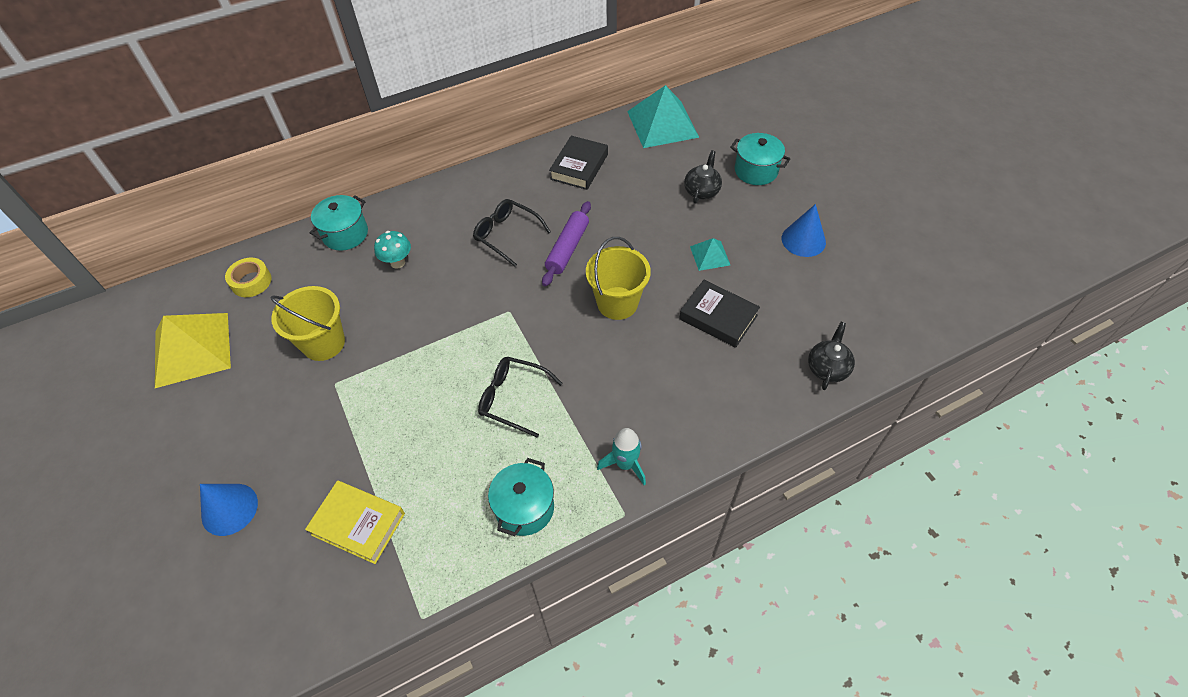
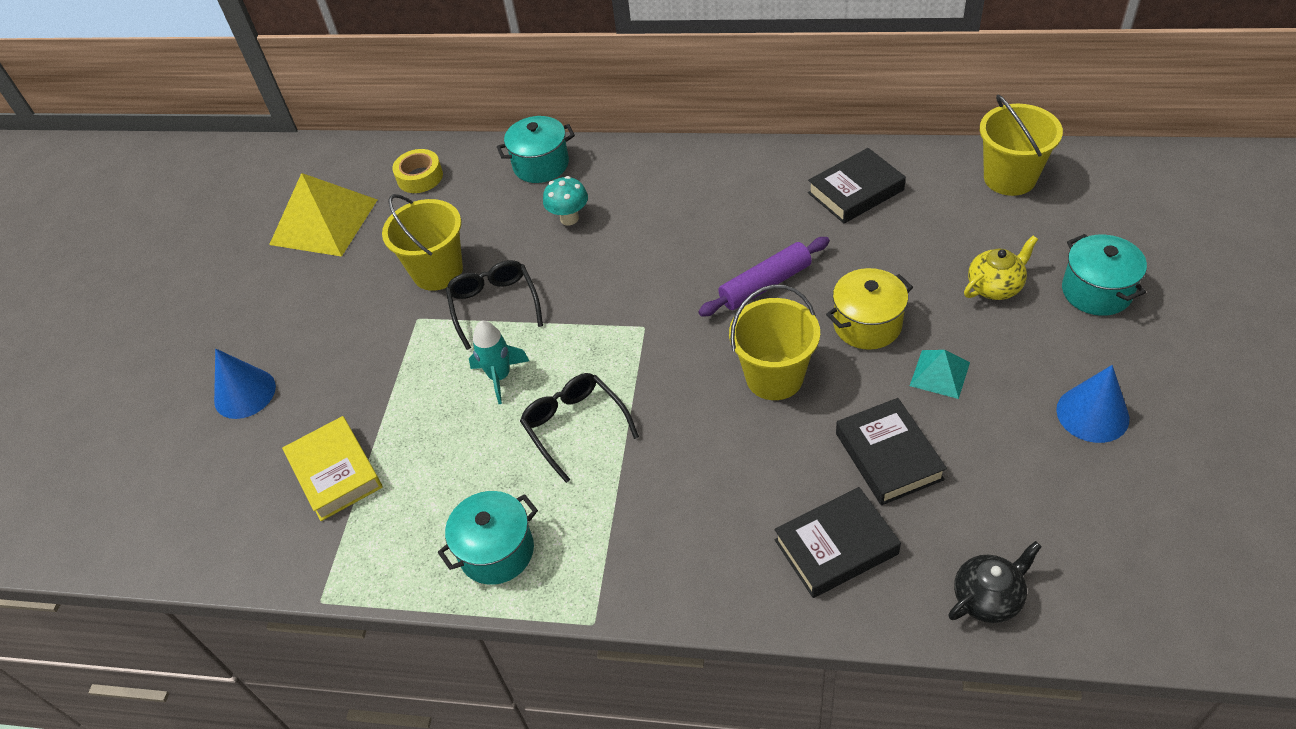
camera: 40 degrees right, 5 degrees down
(506, 235) = (707, 238): black glasses -> black glasses (494, 305)
(625, 464) = (638, 568): turquoise rocket -> turquoise rocket (500, 377)
(647, 245) = (867, 324): none -> yellow pot
(662, 124) = (1009, 178): turquoise pyramid -> yellow bucket
(702, 191) = (995, 286): black teapot -> yellow teapot
(729, 385) = (836, 547): none -> black book

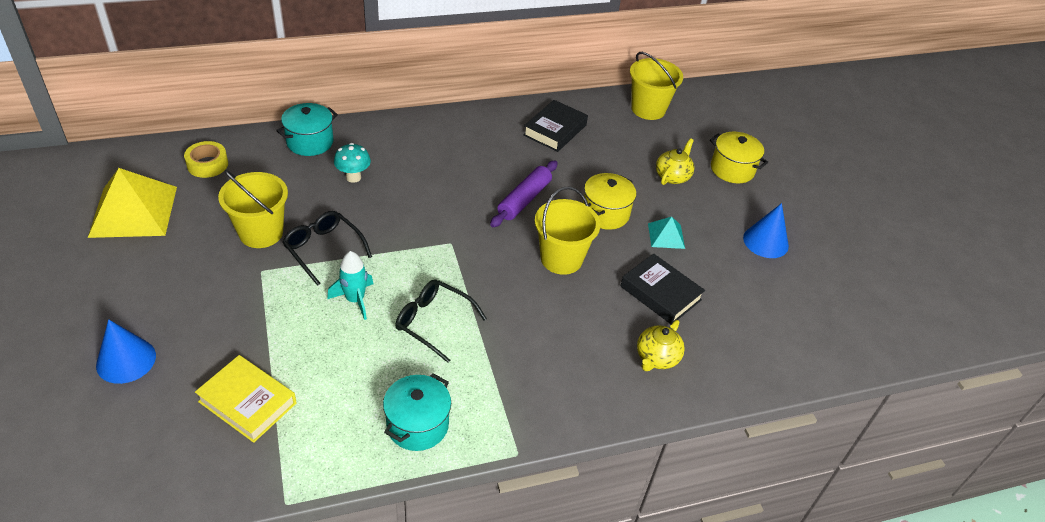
camera: 35 degrees left, 5 degrees down
(836, 547) = (656, 358): black book -> yellow teapot
(988, 597) = (762, 364): black teapot -> none
(1096, 291) = (732, 169): turquoise pot -> yellow pot

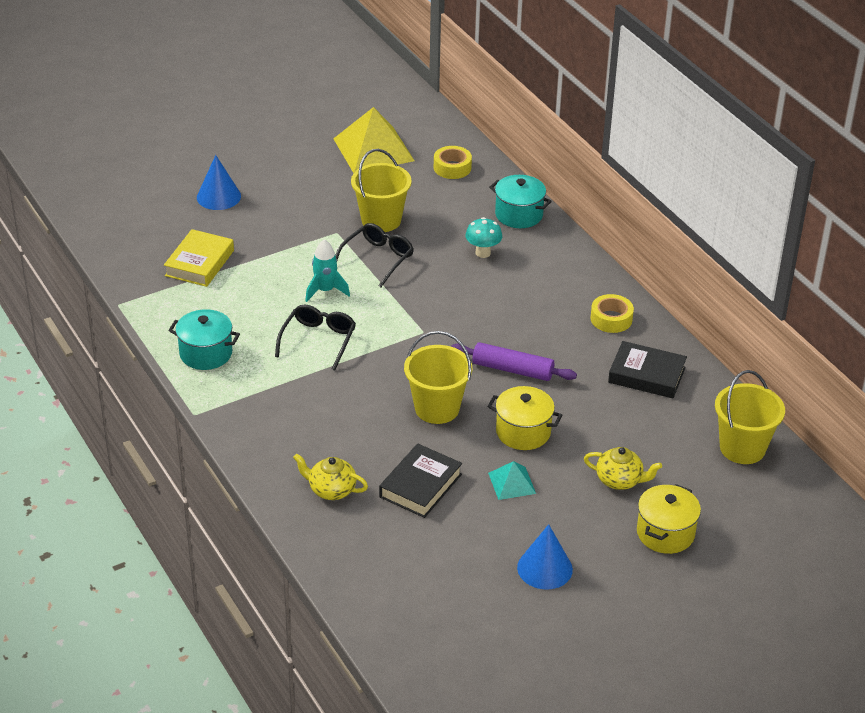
camera: 80 degrees right, 5 degrees down
(479, 129) = (611, 319): none -> yellow tape

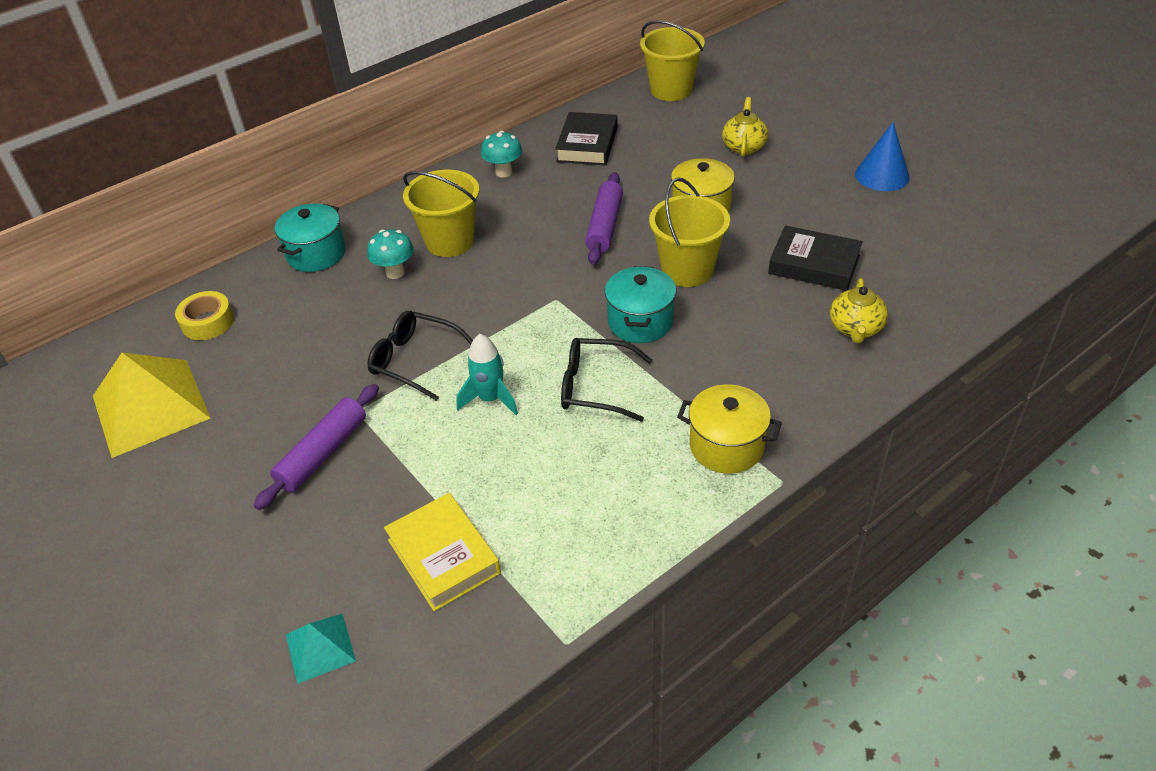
camera: 95 degrees left, 5 degrees up
(199, 263) = (443, 556): yellow book -> yellow book turned 45 degrees clockwise
(206, 353) = (654, 498): turquoise pot -> turquoise pot (640, 322)
(218, 196) = (261, 572): blue cone -> none
(303, 218) = (323, 453): none -> purple rolling pin
(381, 220) = (327, 371): yellow bucket -> yellow bucket (450, 241)
(512, 483) = (779, 206): turquoise pyramid -> turquoise pyramid (320, 647)
(611, 319) = (504, 172): yellow tape -> turquoise mushroom
(665, 533) = (799, 118): yellow pot -> yellow pot (726, 446)

